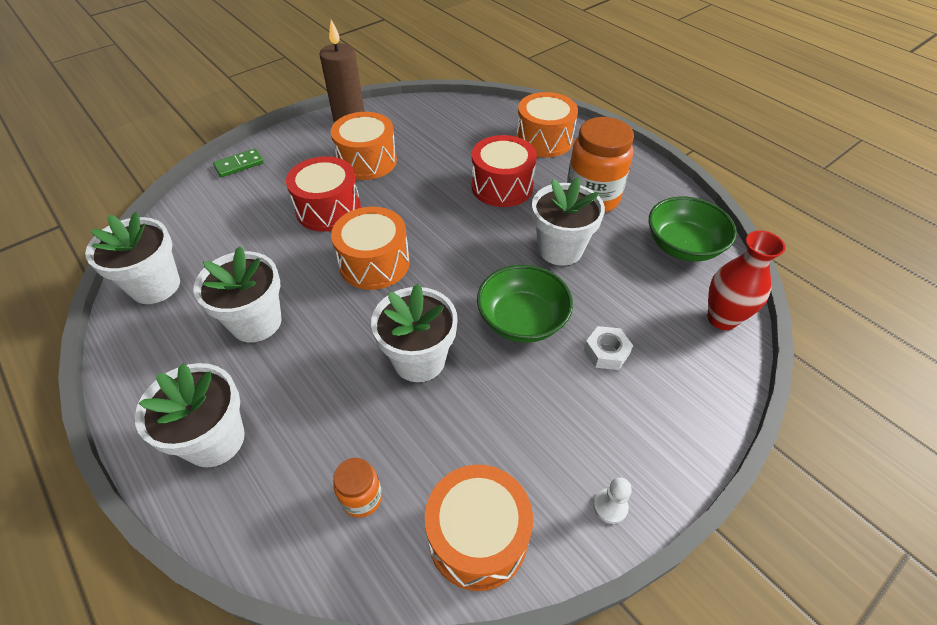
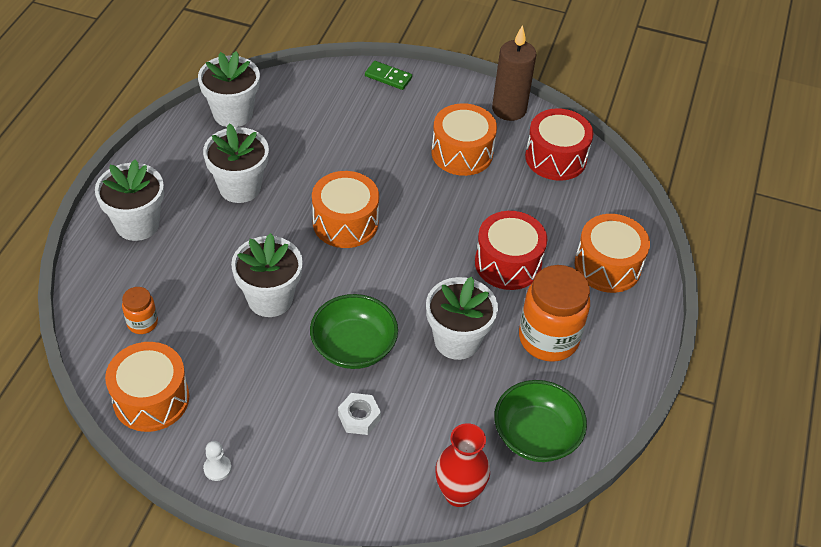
camera: 55 degrees right, 0 degrees up
(328, 209) = (382, 161): red drum -> red drum (555, 158)

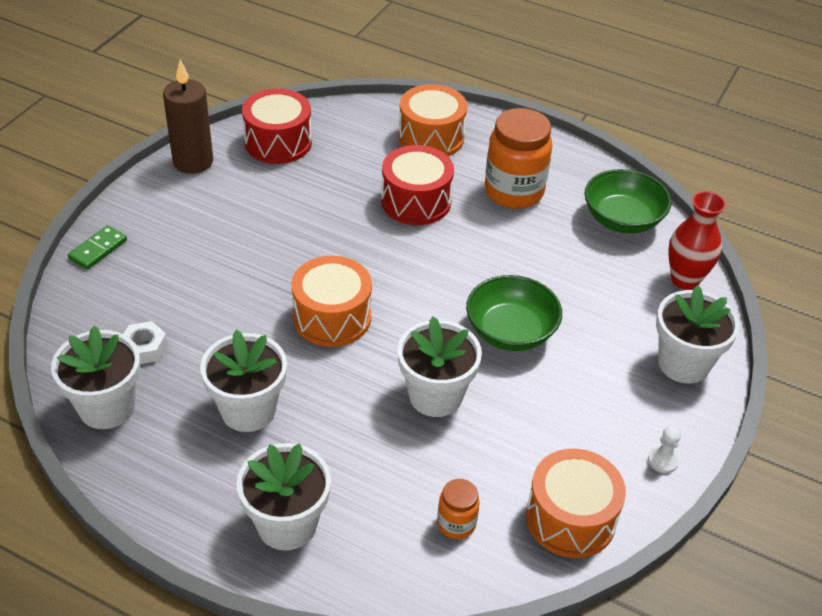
camera: 80 degrees left, 5 degrees down
(359, 417) = (600, 338): white nut -> white nut (144, 348)
(457, 340) = (510, 253): white flower pot -> white flower pot (683, 363)
(462, 153) = (249, 208): orange drum -> none

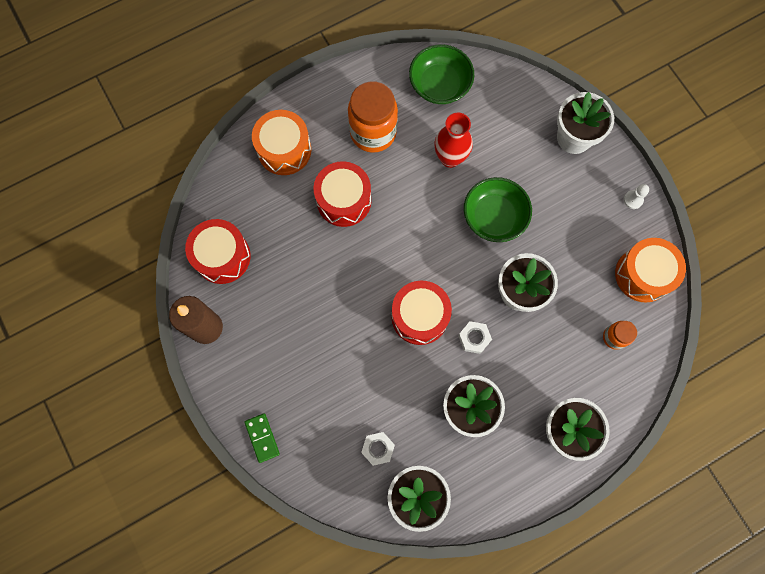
camera: 55 degrees left, 30 degrees up
(332, 317) = (419, 316): orange drum -> red drum
(343, 377) = (474, 338): none -> white nut
(685, 279) = (511, 87): red vase -> red vase (450, 158)

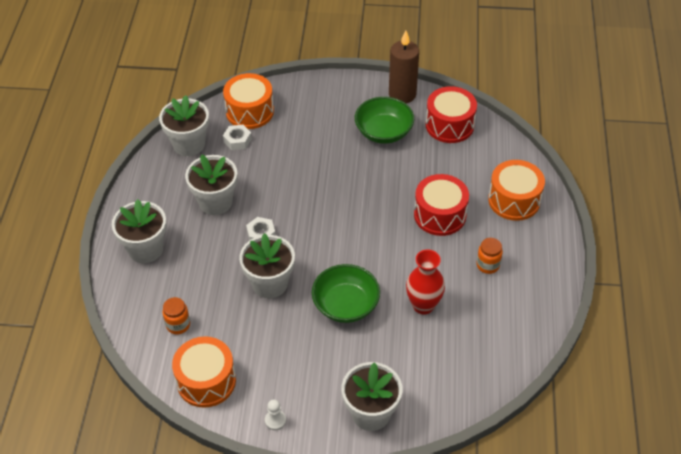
camera: 125 degrees right, 25 degrees down
(262, 438) = (300, 88): green domino -> none
(330, 467) = (249, 111): none -> orange drum
(373, 132) = (488, 265): orange jar -> orange jar, size x0.50
(419, 316) = (307, 211): red drum -> none
(439, 85) = (501, 339): green bowl -> green bowl (383, 132)

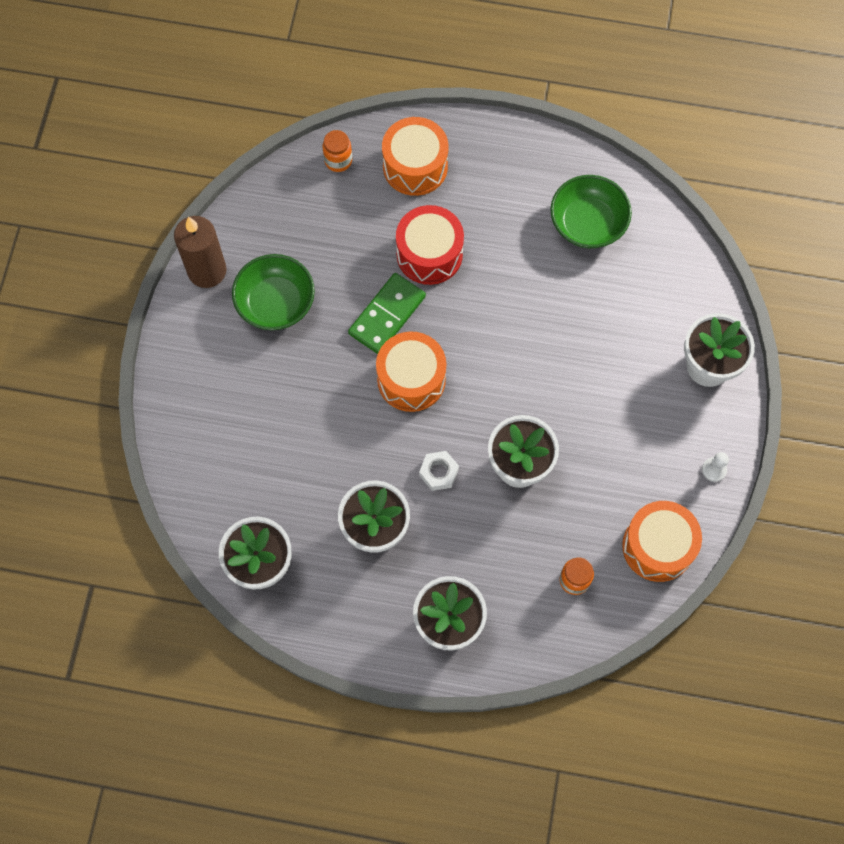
camera: 85 degrees left, 20 degrees up
(237, 140) = (263, 497): white nut -> none
(249, 111) = (208, 478): orange drum -> orange drum (411, 379)
(345, 305) = (559, 378): green bowl -> green bowl (587, 223)
(384, 194) = (387, 315): none -> green domino
(423, 305) = (566, 292): red vase -> none
(449, 125) = (275, 220): red drum -> none
(488, 265) = (513, 213): orange jar -> orange jar (338, 160)

